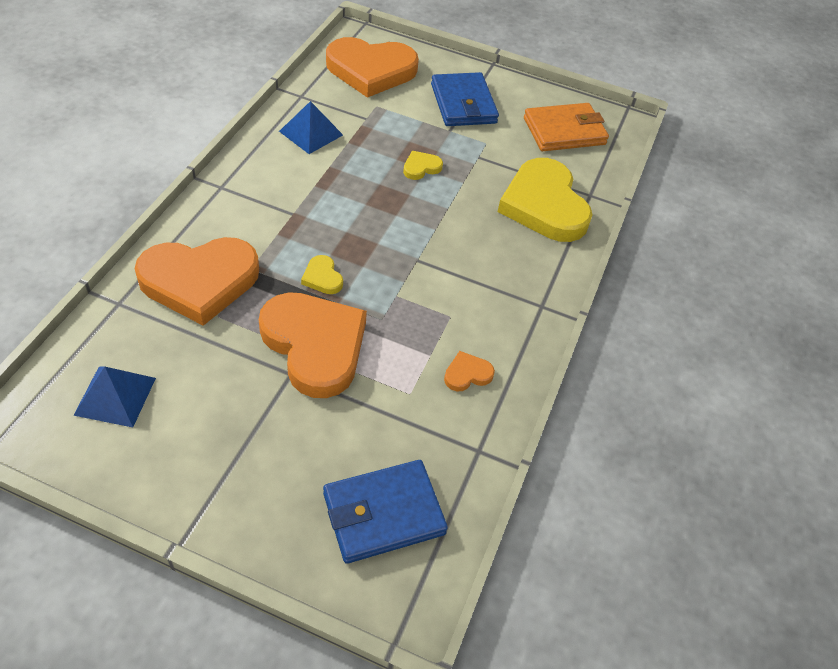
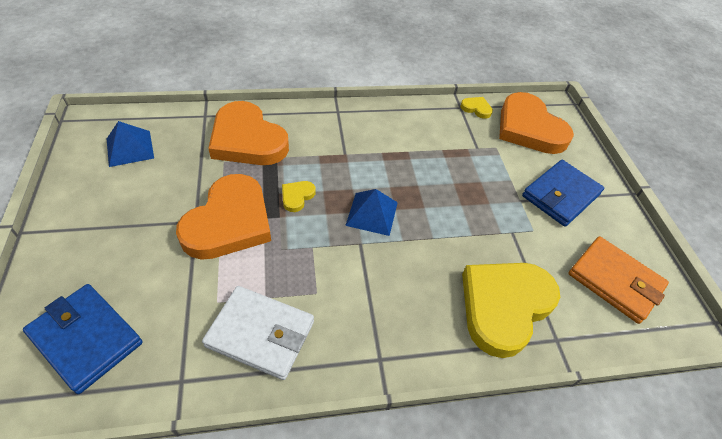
camera: 60 degrees right, 0 degrees up
(311, 133) = (430, 128): blue pyramid -> blue pyramid (372, 213)
(421, 167) = (460, 201): yellow heart -> yellow heart (476, 108)
(467, 374) = (260, 334): orange heart -> white wallet

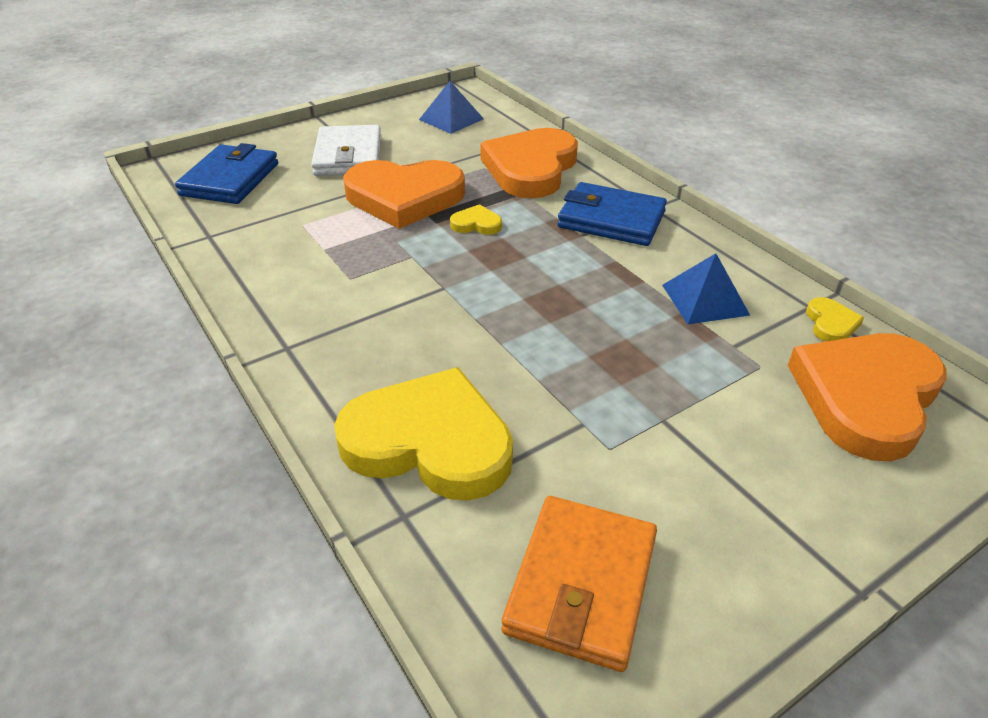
camera: 70 degrees right, 10 degrees down
(260, 334) = (278, 260): white wallet -> white wallet (348, 156)
(372, 213) = (499, 282): blue pyramid -> blue pyramid (705, 299)
(560, 195) = (730, 471): blue wallet -> blue wallet (611, 220)

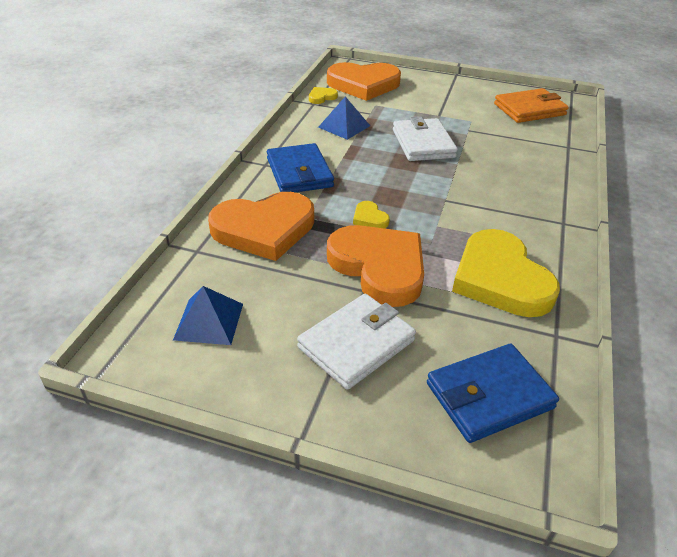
camera: 130 degrees left, 0 degrees up
(429, 442) = (535, 156): yellow heart -> yellow heart (500, 279)
(586, 345) = (423, 143): none -> white wallet

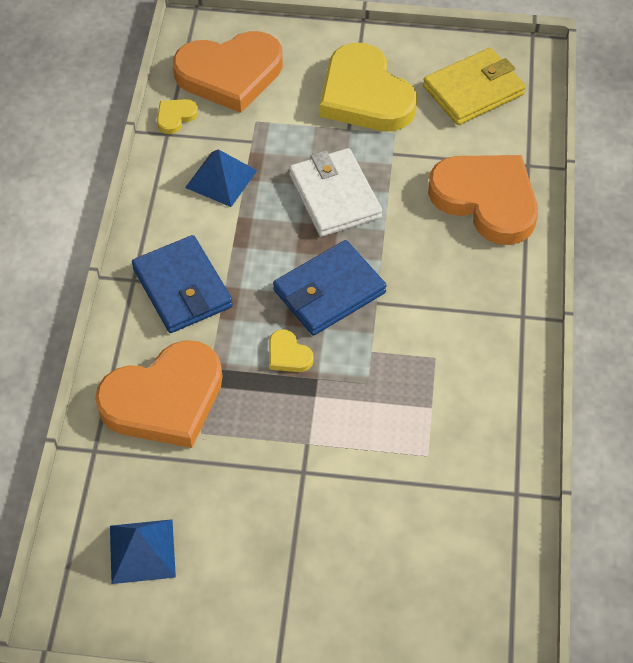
camera: 10 degrees left, 15 degrees up
(356, 344) = (308, 548): white wallet -> none
(379, 267) = (313, 434): orange heart -> orange heart (486, 200)
(489, 396) = (451, 585): blue wallet -> blue wallet (329, 291)
(500, 279) = (452, 424): yellow heart -> yellow heart (365, 95)
(529, 109) = (473, 90): orange wallet -> yellow wallet

